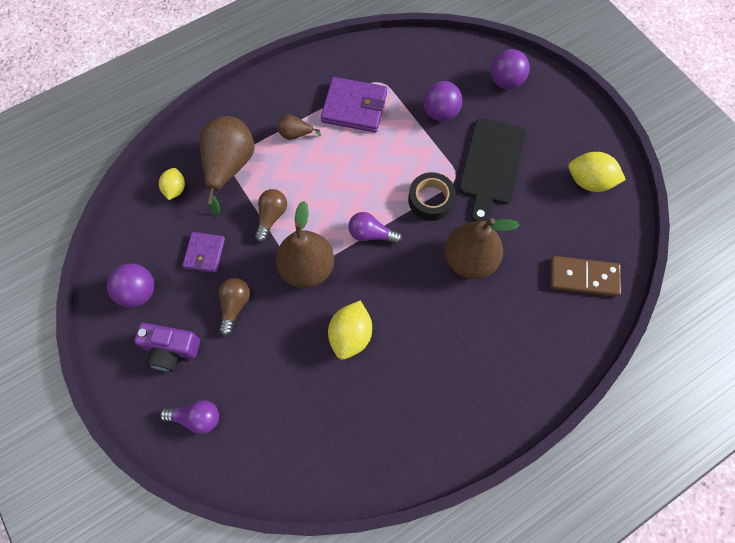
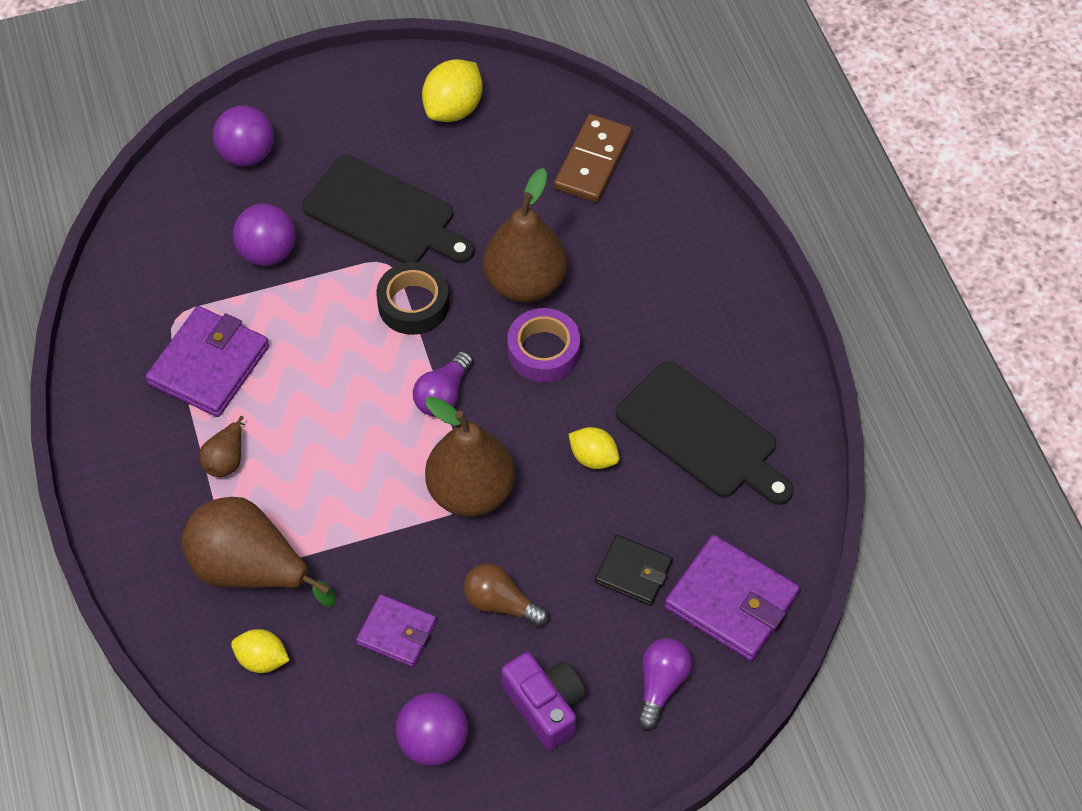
camera: 75 degrees left, 10 degrees down
(171, 350) = (545, 705): purple camera -> purple camera turned 60 degrees counterclockwise
(265, 451) = (731, 601): none -> purple wallet
(271, 217) = (366, 524): brown light bulb -> none
(273, 381) = (633, 572): none -> black wallet
(350, 335) = (593, 457): yellow lemon -> yellow lemon, size x0.63
(388, 402) = (702, 434): none -> black cutting board
(421, 284) = (543, 351): none -> purple tape

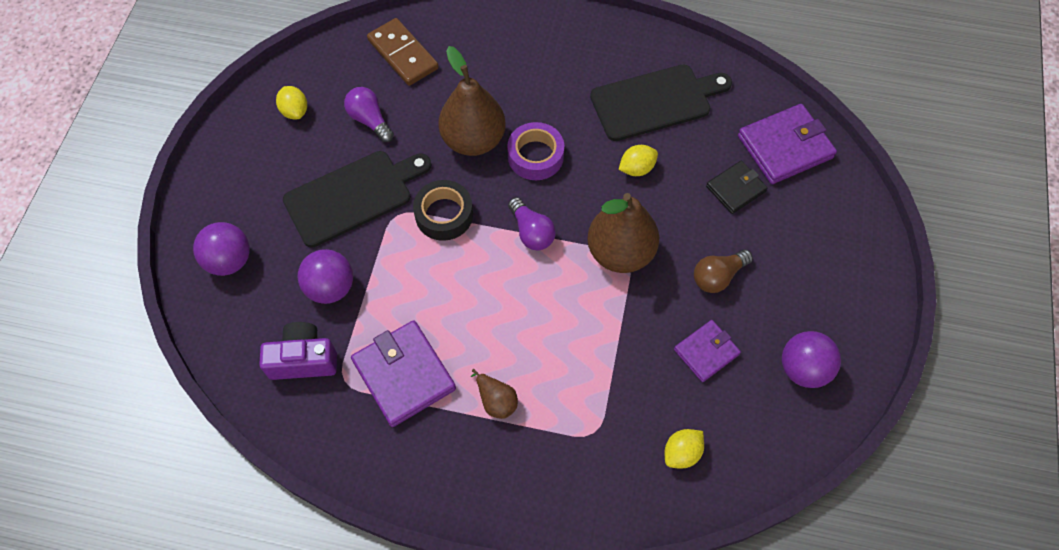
camera: 60 degrees left, 5 degrees up
(250, 569) = (601, 426): brown pear -> none
(453, 109) = (295, 111): yellow lemon -> yellow lemon, size x0.63
(545, 705) = (808, 287): purple camera -> purple camera (303, 359)
(661, 685) = (825, 214): purple light bulb -> purple light bulb (370, 120)

